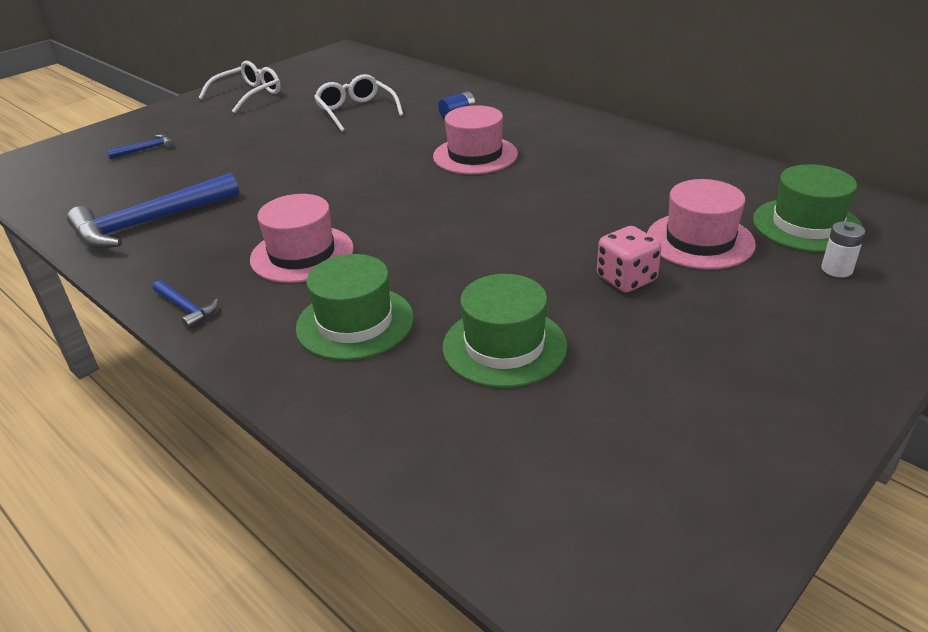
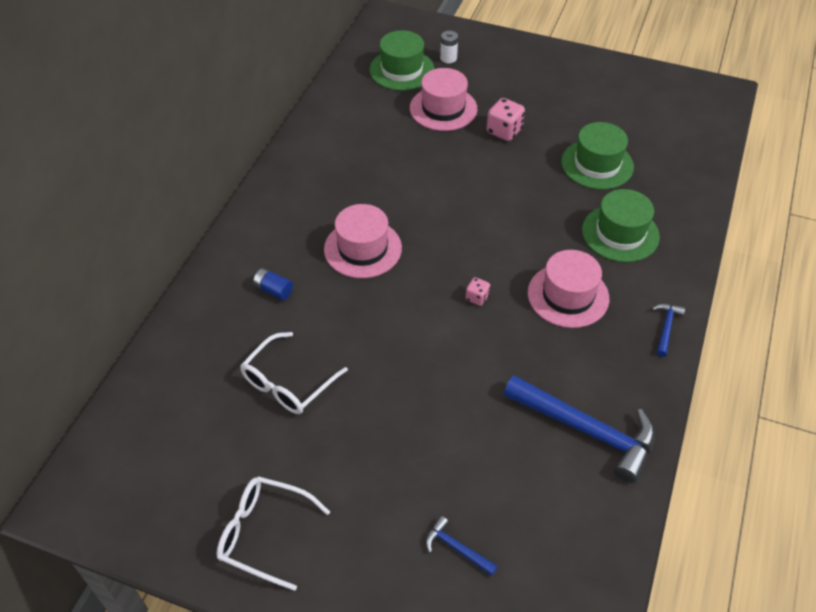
camera: 115 degrees left, 15 degrees up
(356, 200) = (477, 298): none -> pink dice

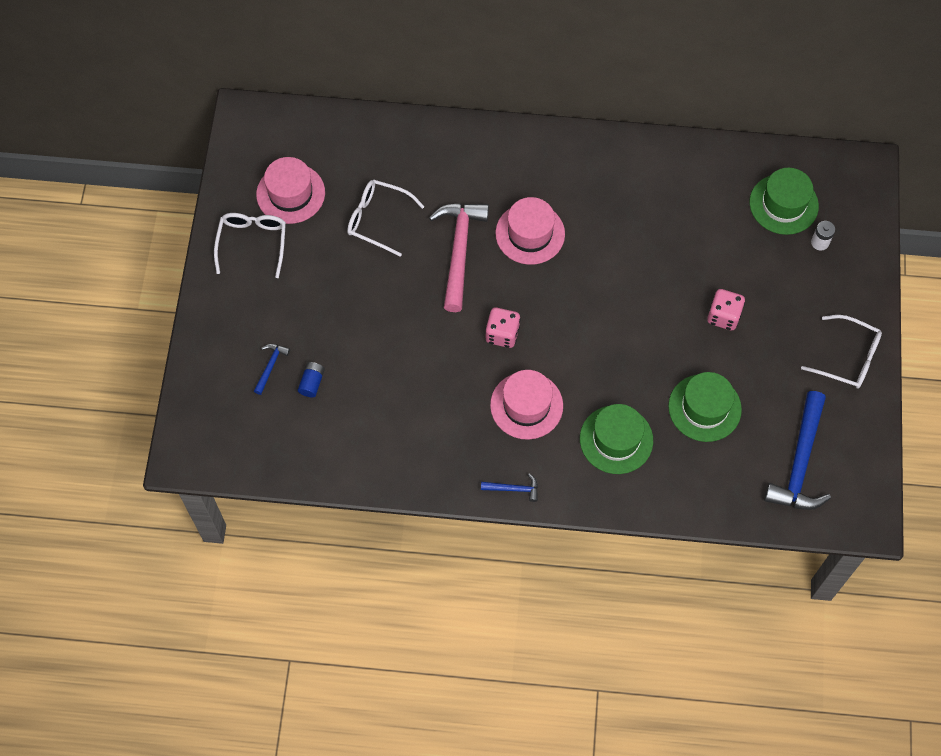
camera: 75 degrees right, 15 degrees up
(274, 290) = (464, 181): blue battery -> blue battery (312, 383)
(360, 313) = (459, 250): none -> pink hammer
(443, 108) = (737, 255): pink hat -> pink hat (290, 193)
(477, 298) = (502, 334): pink dice -> pink dice, size x1.75
(566, 68) = (848, 358): none -> white glasses
(587, 430) = (391, 439): blue hammer -> blue hammer (800, 463)

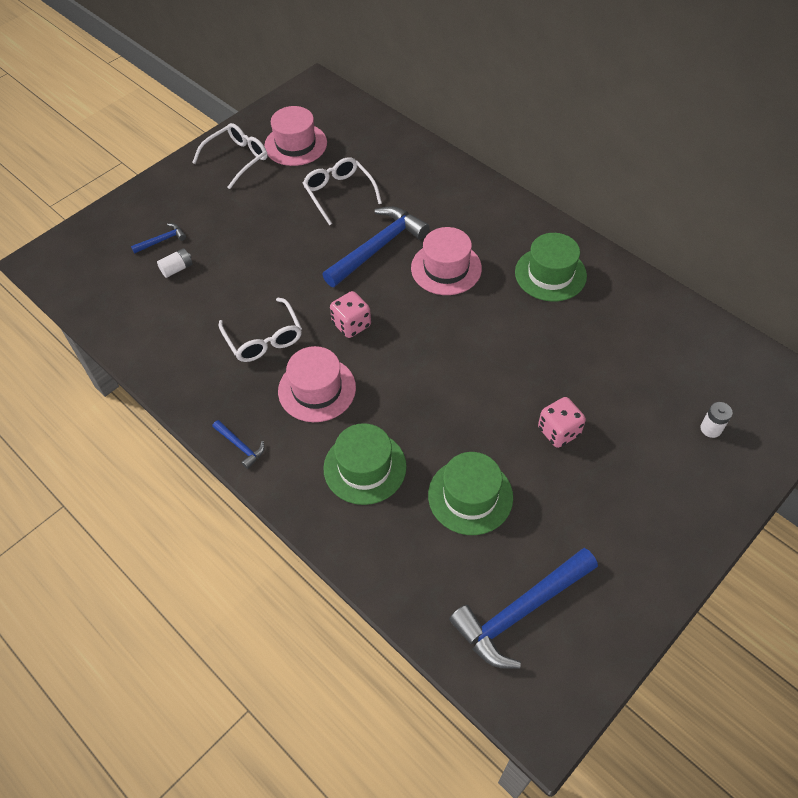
camera: 40 degrees right, 10 degrees down
(312, 383) = (177, 269): blue battery -> white battery
(459, 250) = (378, 247): pink hammer -> blue hammer
(783, 204) = (699, 376): green hat -> green hat (550, 274)
(848, 358) = (656, 548): white glasses -> white glasses (264, 339)

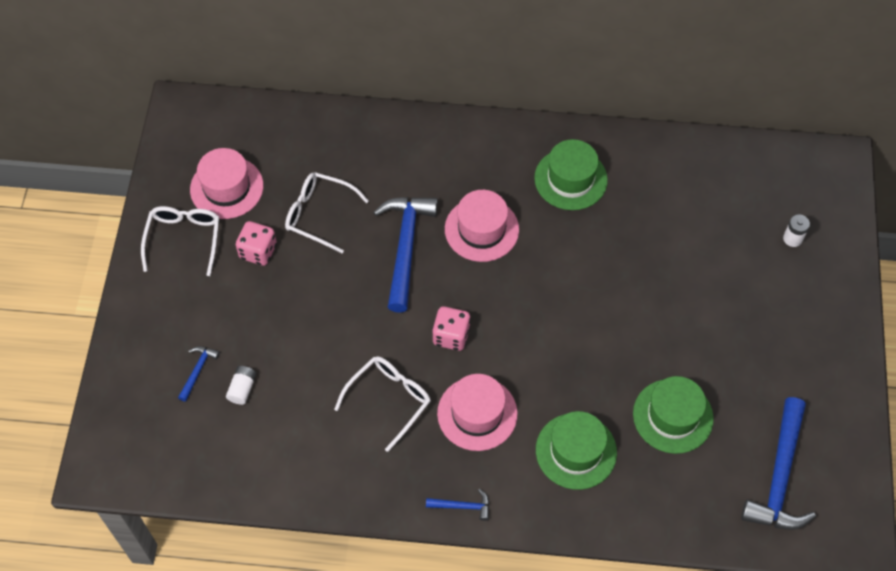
camera: 40 degrees left, 5 degrees up
(264, 339) = (389, 400): white glasses -> white glasses turned 75 degrees counterclockwise
(558, 431) = (691, 317): pink dice -> pink dice (258, 251)

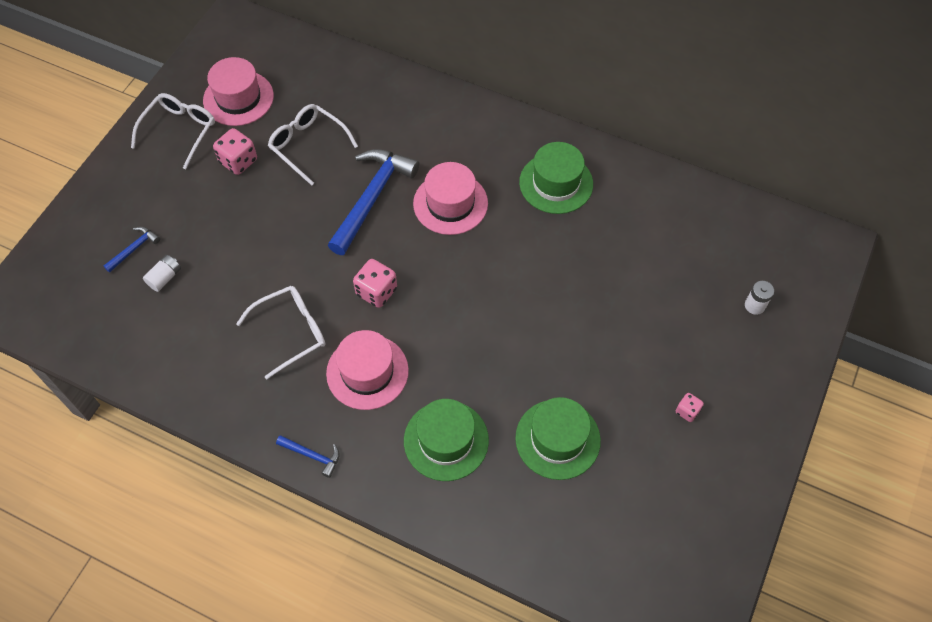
camera: 20 degrees right, 0 degrees up
(773, 353) = (687, 411): none -> pink dice
(779, 477) = (642, 538): blue hammer -> none

